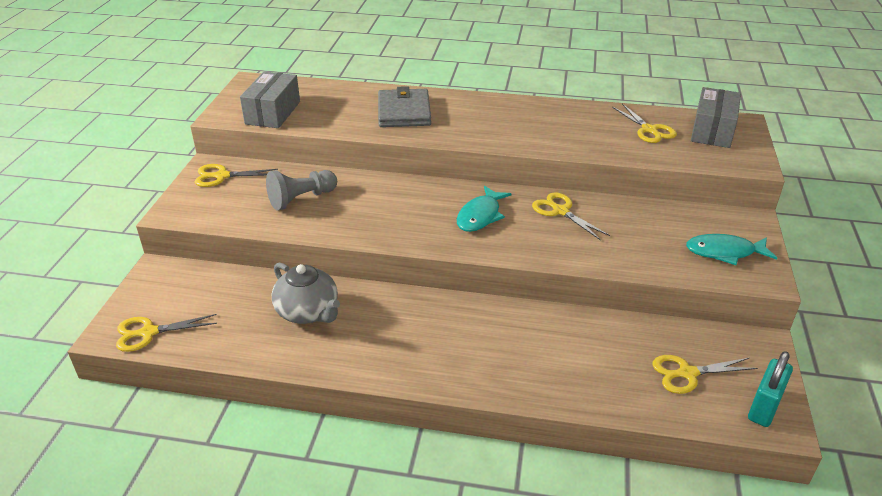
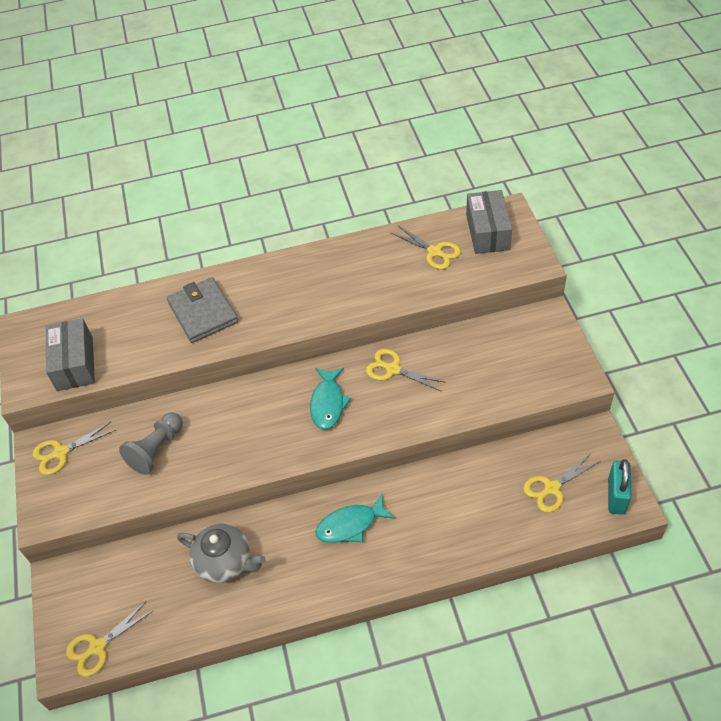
camera: 20 degrees left, 15 degrees up
(724, 252) = (541, 362): turquoise fish -> turquoise fish (350, 525)

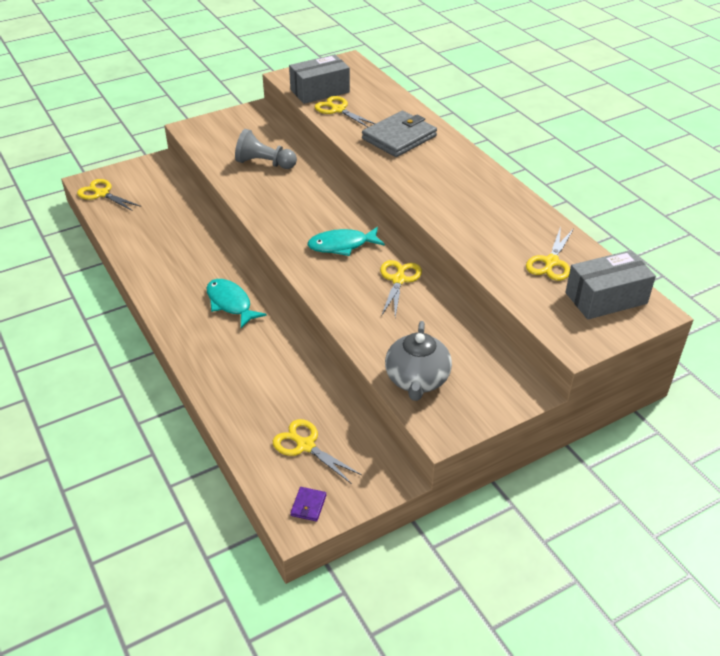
camera: 70 degrees right, 10 degrees down
(61, 452) = (250, 121): yellow scissors -> yellow scissors (338, 110)
(225, 562) = (181, 239): grey teapot -> grey teapot (417, 380)
(616, 496) = (308, 505): turquoise padlock -> purple wallet

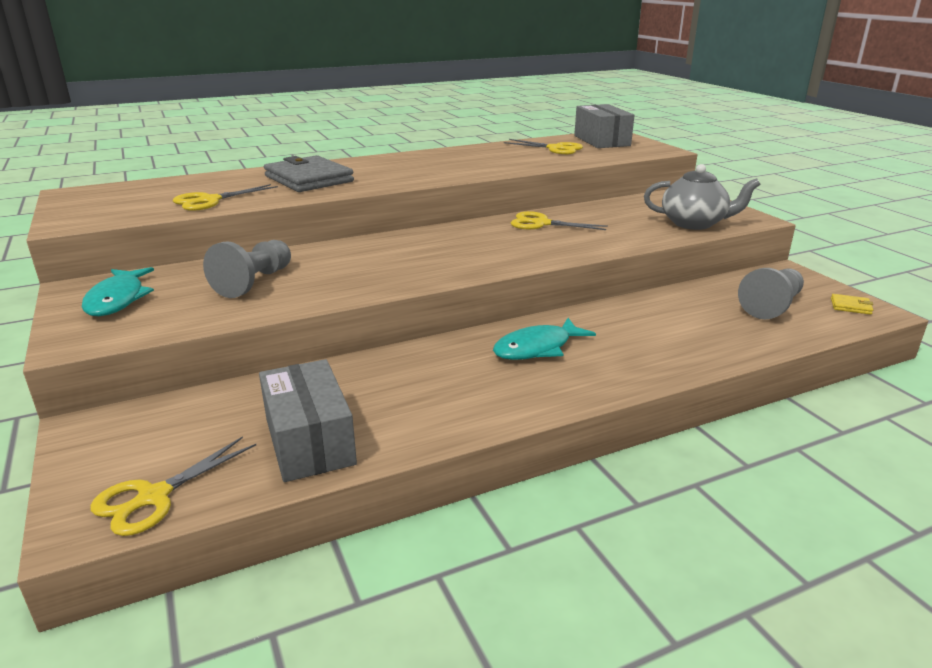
camera: 85 degrees left, 15 degrees down
(305, 445) = (771, 306): yellow scissors -> grey pawn
(308, 505) = (850, 306): purple wallet -> yellow wallet
(320, 91) = (142, 208): grey box -> grey box (309, 441)
(342, 245) = (475, 244): turquoise fish -> turquoise fish (118, 299)

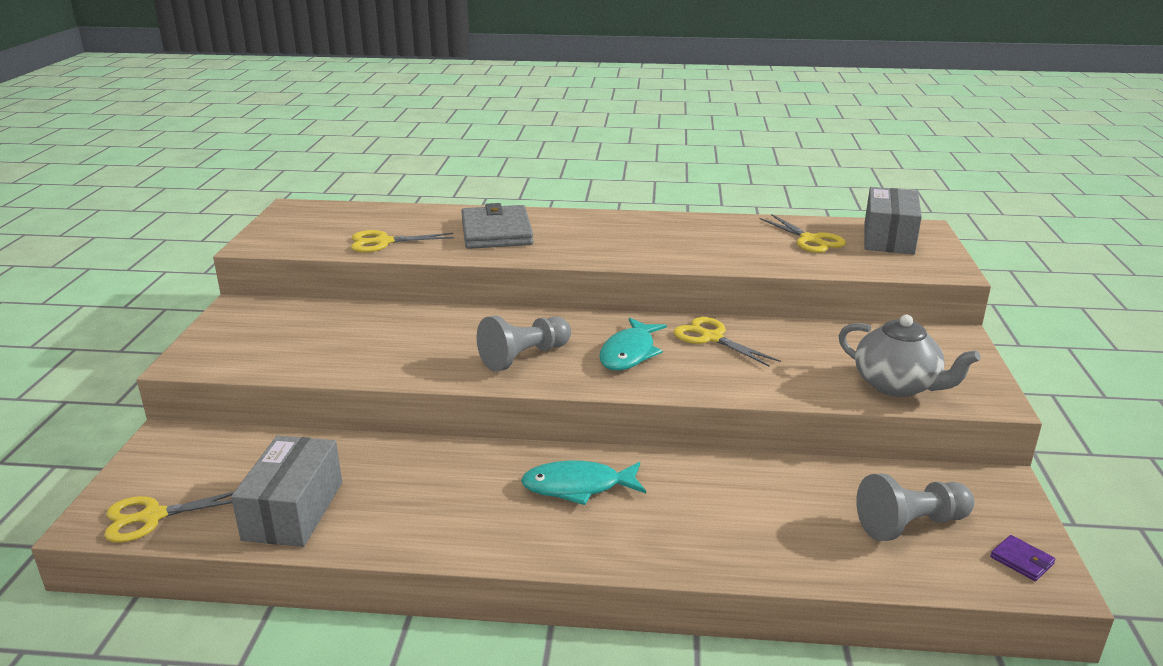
camera: 30 degrees right, 0 degrees up
(118, 299) = (253, 327): turquoise fish -> turquoise fish (629, 353)
(254, 282) = (366, 339): grey pawn -> grey pawn (524, 357)
(850, 306) = (1021, 560): yellow wallet -> purple wallet

